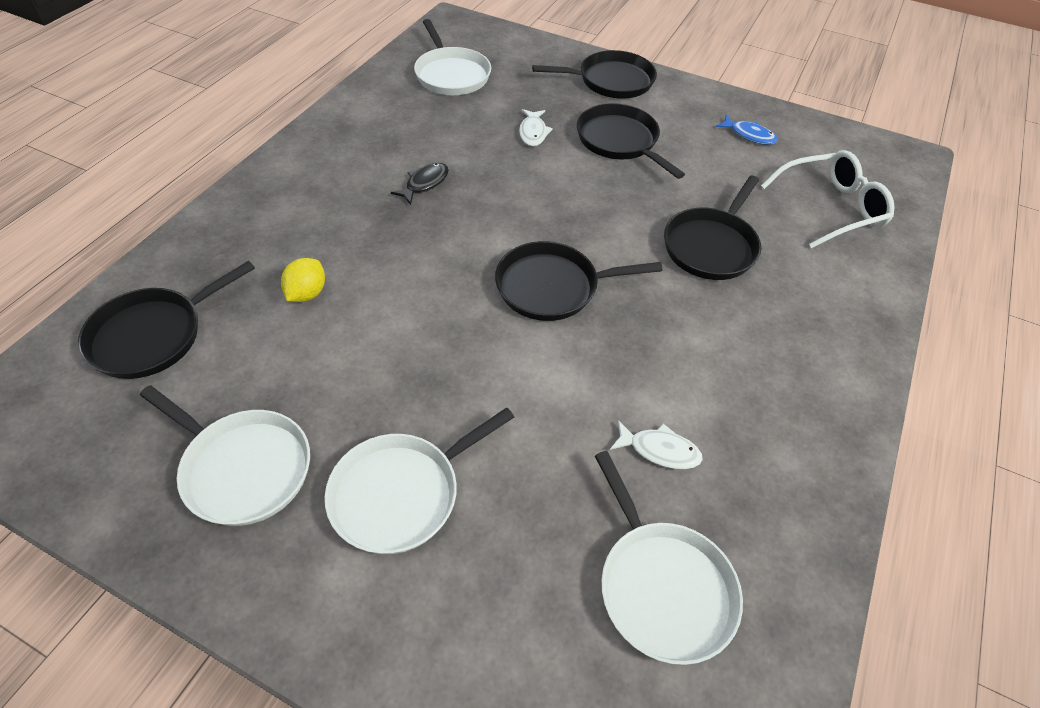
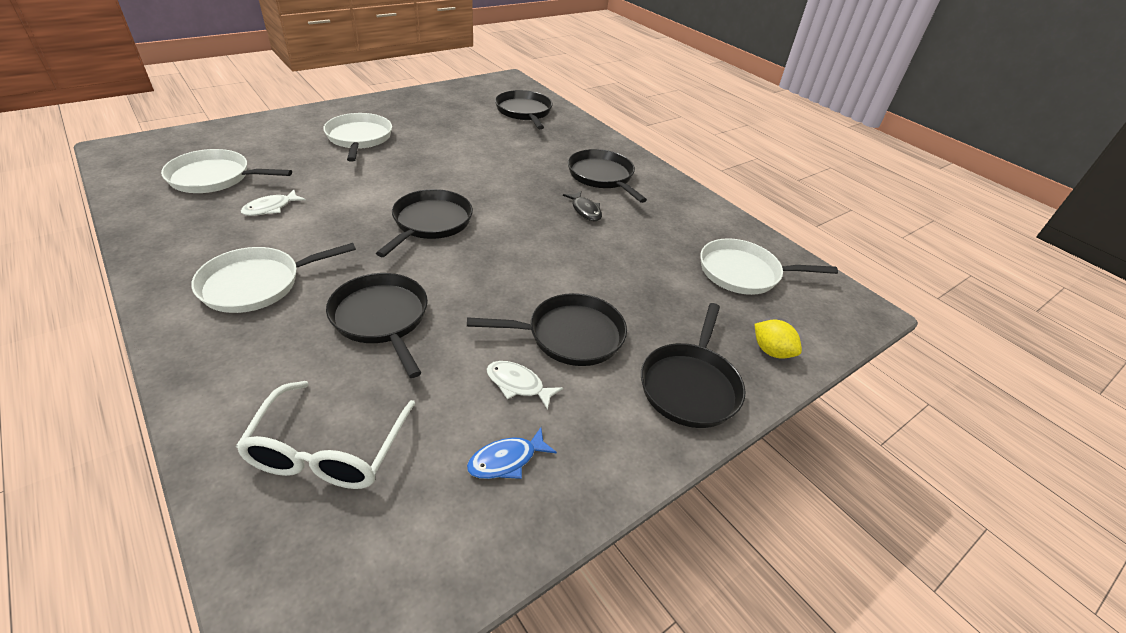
camera: 115 degrees right, 10 degrees down
(243, 468) = (421, 114): white pan -> white pan (256, 284)
(307, 293) = (514, 148): yellow lemon -> yellow lemon (771, 351)
(332, 192) = (602, 176): none -> black pan
(533, 133) = (619, 285): white fish -> white fish (518, 384)

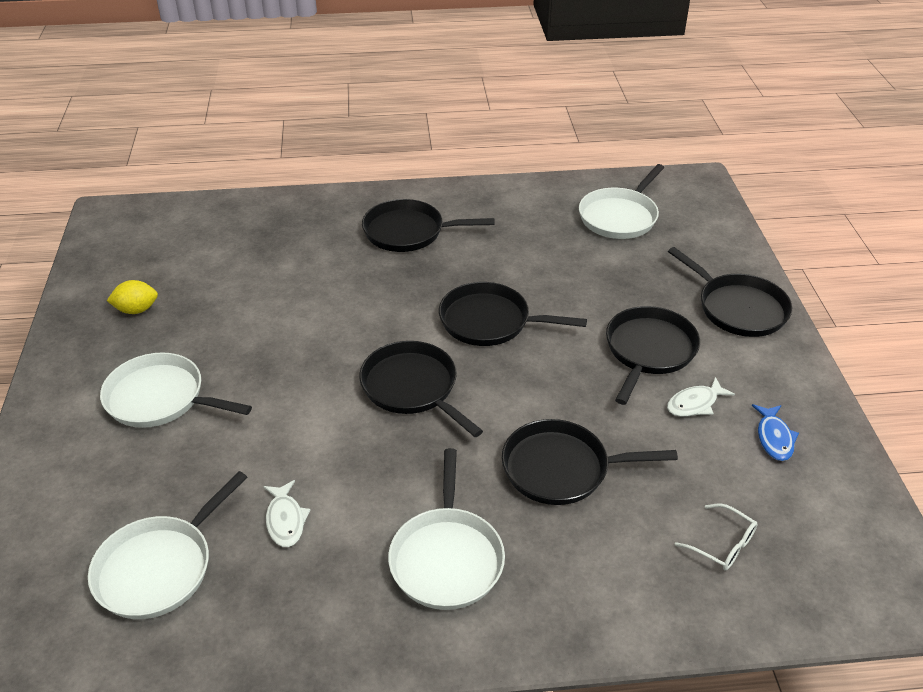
camera: 55 degrees left, 0 degrees up
(328, 450) = (723, 545): white glasses -> white glasses, size x0.53
(524, 112) = (213, 233): black pan -> black pan (489, 321)
(585, 211) = (464, 268): black fish -> none
(771, 351) = (720, 249): yellow lemon -> yellow lemon (136, 310)

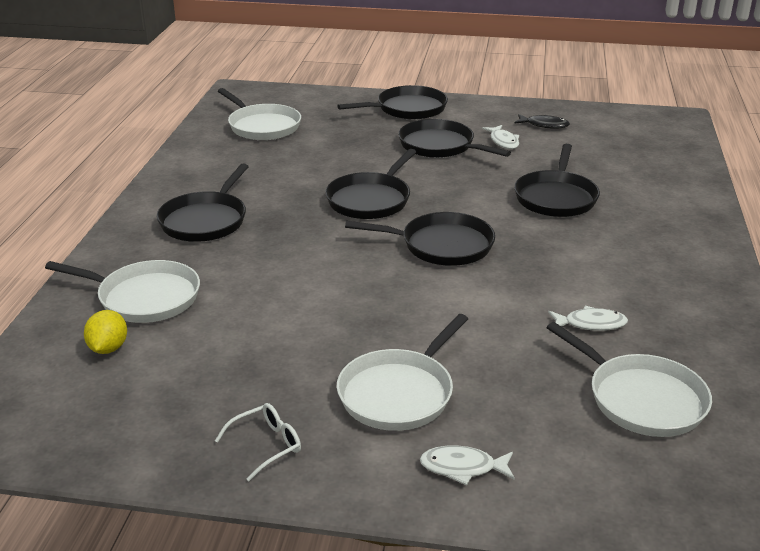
camera: 75 degrees left, 10 degrees down
(64, 450) = (462, 468): none -> white fish
(136, 310) = (224, 409): yellow lemon -> yellow lemon (108, 348)
(412, 387) = (442, 245): black pan -> black pan turned 150 degrees counterclockwise
(447, 558) = (640, 254): white pan -> white pan (144, 298)
(723, 545) = (635, 158): white glasses -> white glasses (267, 445)
(774, 438) = (544, 125): blue fish -> black fish

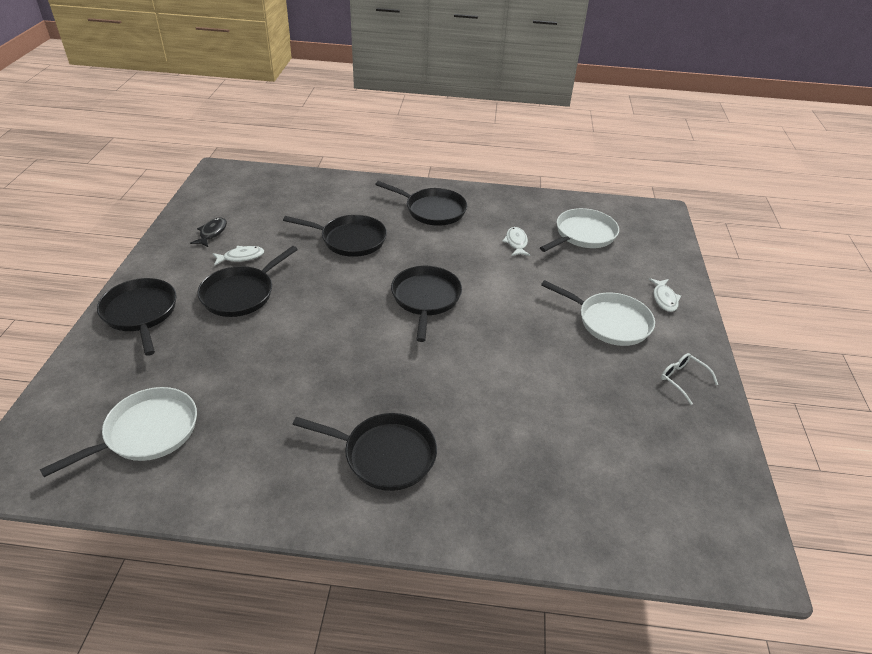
camera: 95 degrees left, 10 degrees up
(108, 348) = (612, 491): yellow lemon -> none
(144, 298) = (532, 480): white pan -> none
(370, 200) = (347, 338): black pan -> black pan (432, 210)

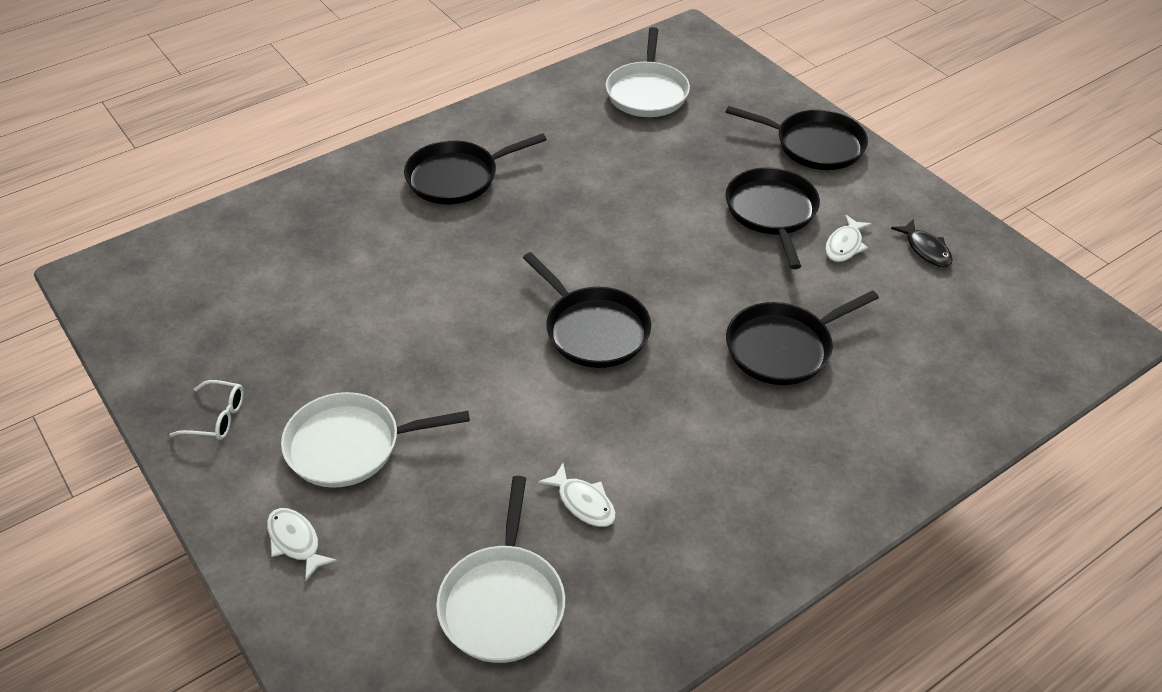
camera: 140 degrees right, 5 degrees up
(432, 210) = (764, 480): black pan -> none

